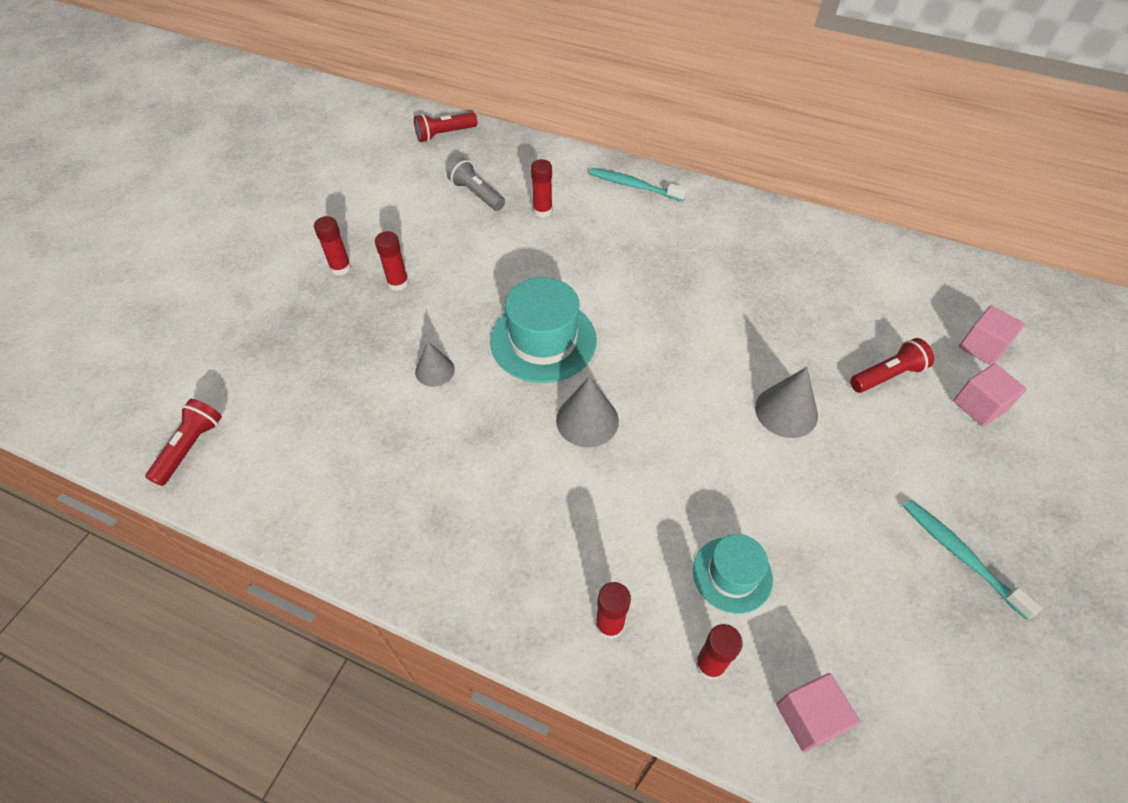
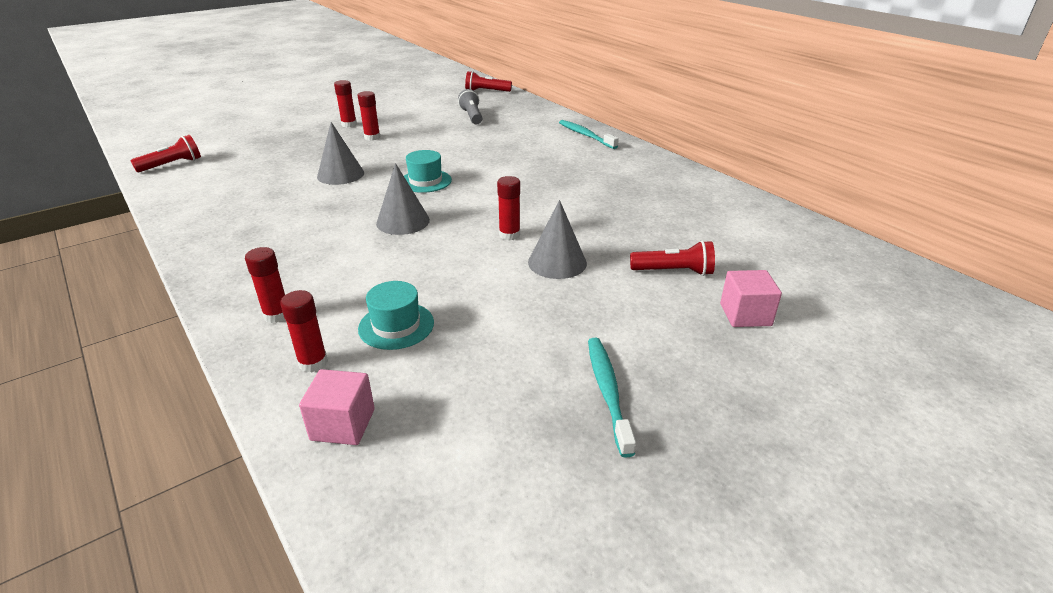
camera: 30 degrees right, 20 degrees down
(434, 370) = (340, 174): grey cone -> grey cone, size x1.52
(542, 211) = (505, 131): red glue stick -> red glue stick (509, 235)
(543, 340) = (425, 181): turquoise hat -> turquoise hat, size x0.60
(982, 347) = (793, 284): pink cube -> none

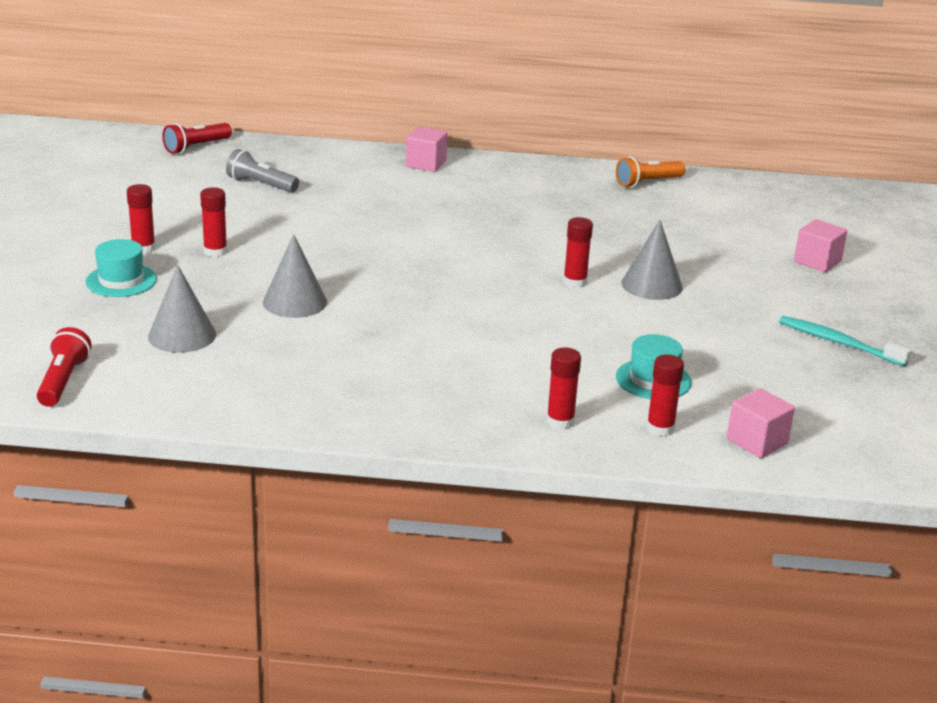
camera: 50 degrees left, 5 degrees down
(403, 221) = (469, 313): grey cone -> grey cone (182, 335)
(425, 181) = (394, 271): turquoise hat -> turquoise hat (121, 280)
(585, 135) = (426, 164): turquoise toothbrush -> pink cube
(674, 271) = (731, 254): red flashlight -> none
(718, 197) = (647, 183): none -> orange flashlight

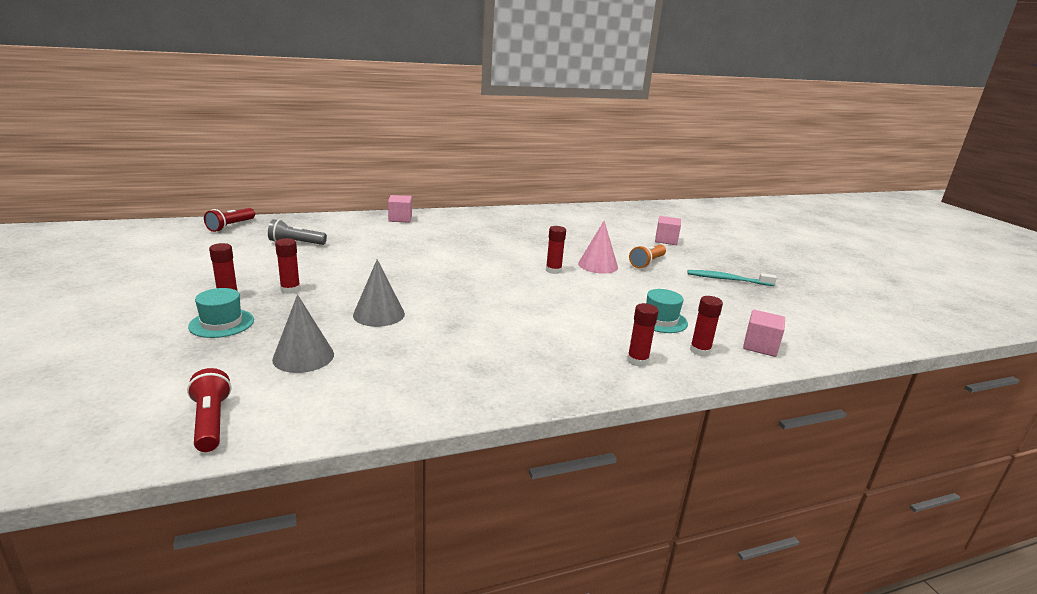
camera: 25 degrees left, 5 degrees down
(647, 183) = (537, 214): orange flashlight -> orange flashlight (647, 263)
(651, 285) = (598, 265): grey cone -> pink cone

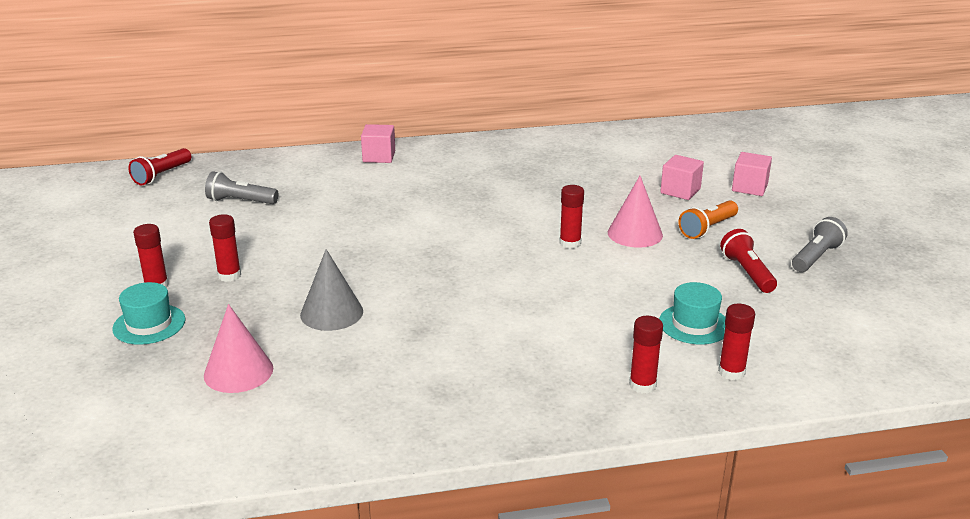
camera: 10 degrees right, 5 degrees up
(211, 421) = (137, 451): red flashlight -> red flashlight (747, 272)
(303, 356) = (238, 371): grey cone -> pink cone
(727, 279) = (816, 257): turquoise toothbrush -> grey flashlight
(760, 346) = (818, 366): pink cube -> pink cube (680, 191)

